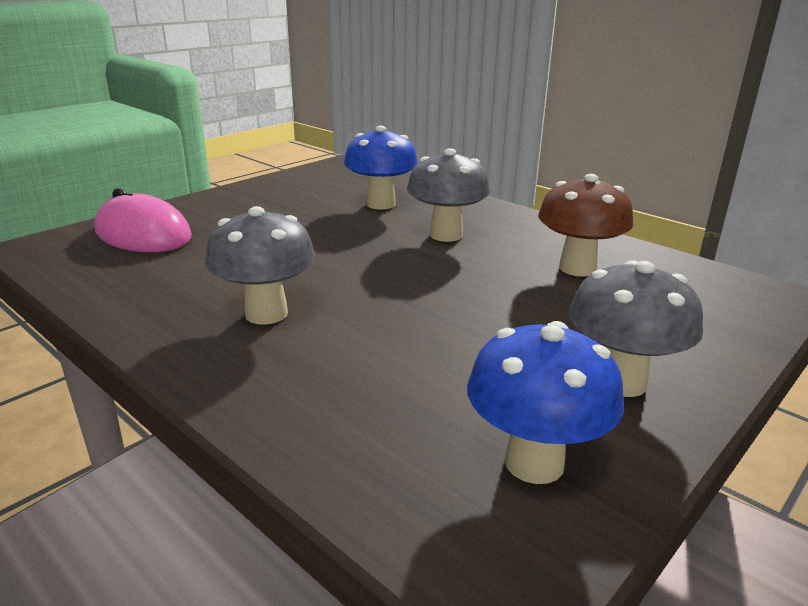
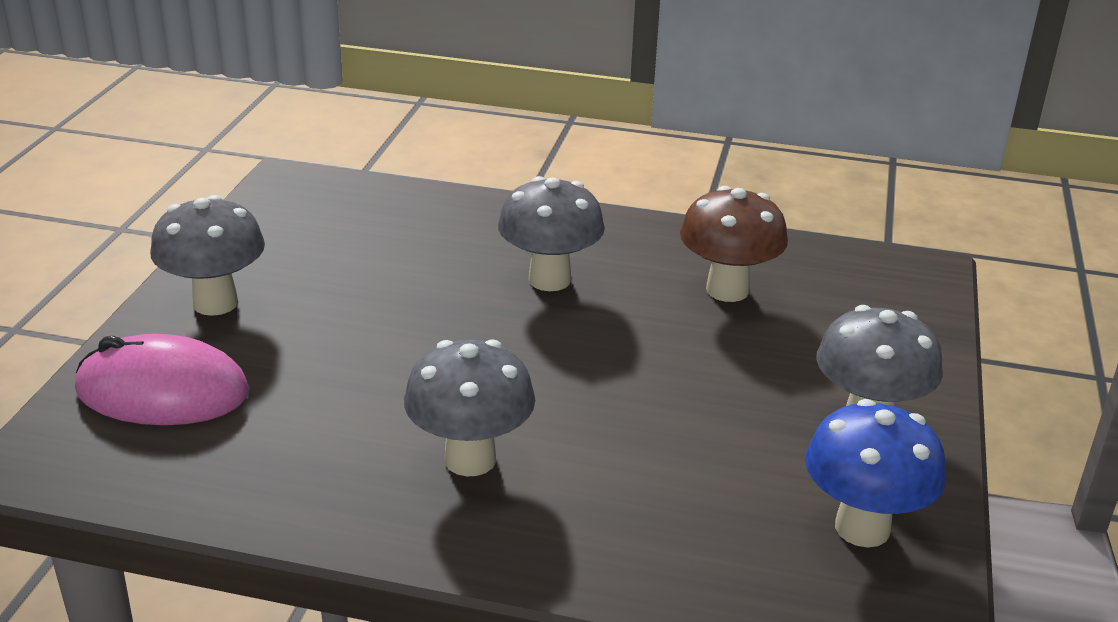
camera: 30 degrees left, 5 degrees up
(229, 204) = (215, 303): none -> grey mushroom
(381, 204) = (421, 248): blue mushroom -> none

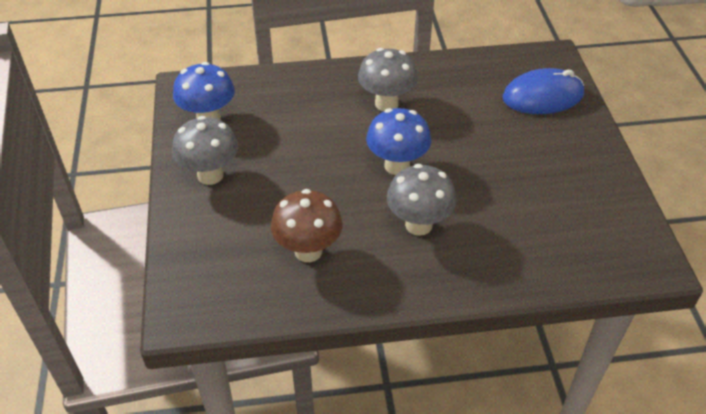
camera: 160 degrees right, 15 degrees up
(163, 391) = (543, 96): pink mouse -> blue mouse
(215, 303) = (578, 149): grey mushroom -> none
(528, 354) = (397, 166): none -> blue mushroom

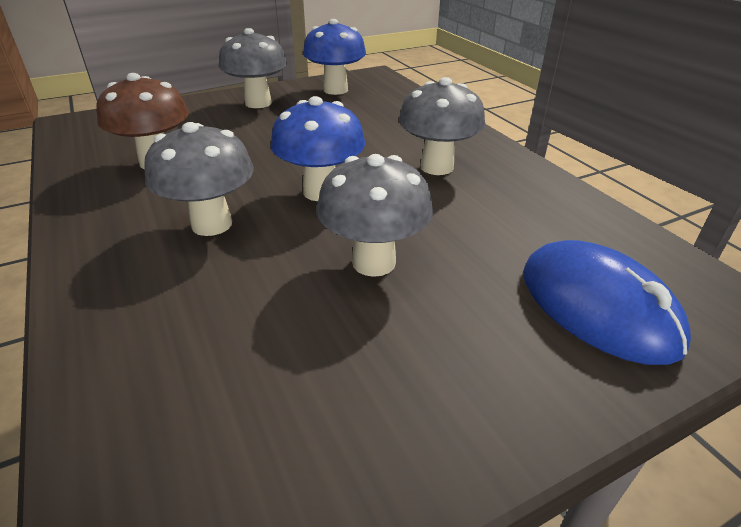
camera: 70 degrees right, 10 degrees down
(485, 160) = (373, 262): none -> grey mushroom

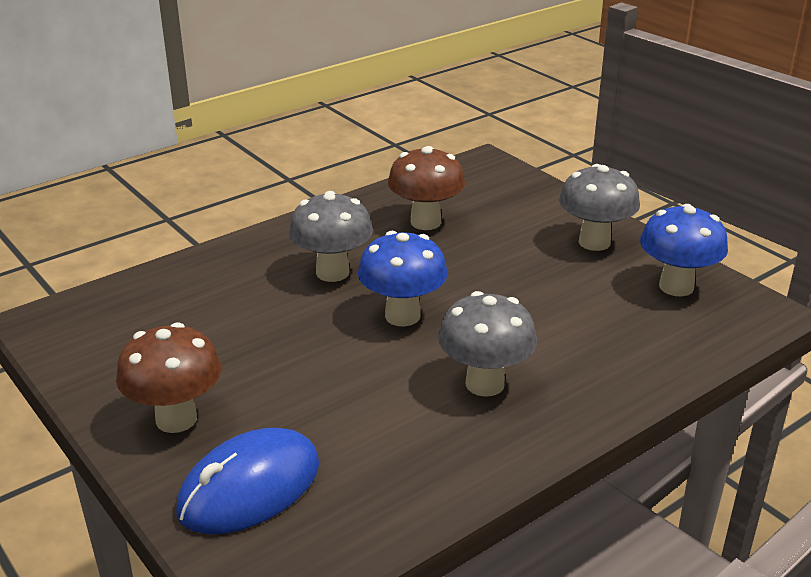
camera: 80 degrees right, 5 degrees down
(373, 262) = (294, 359): grey mushroom -> none
(480, 368) = (176, 419): none -> brown mushroom

